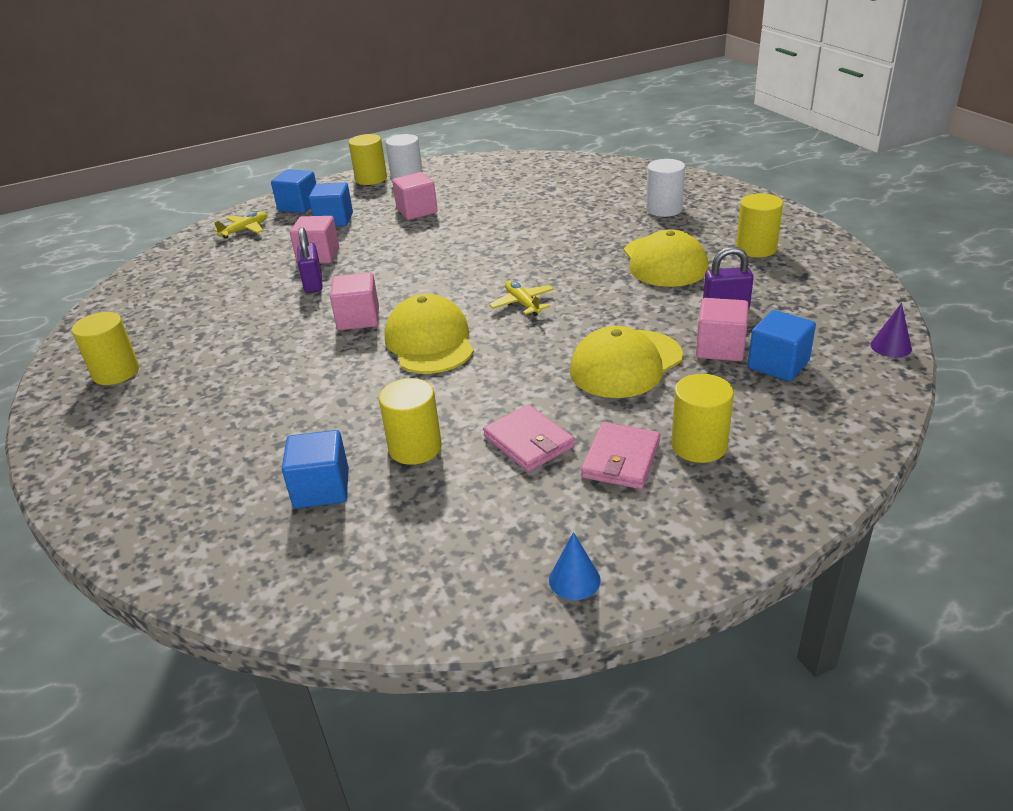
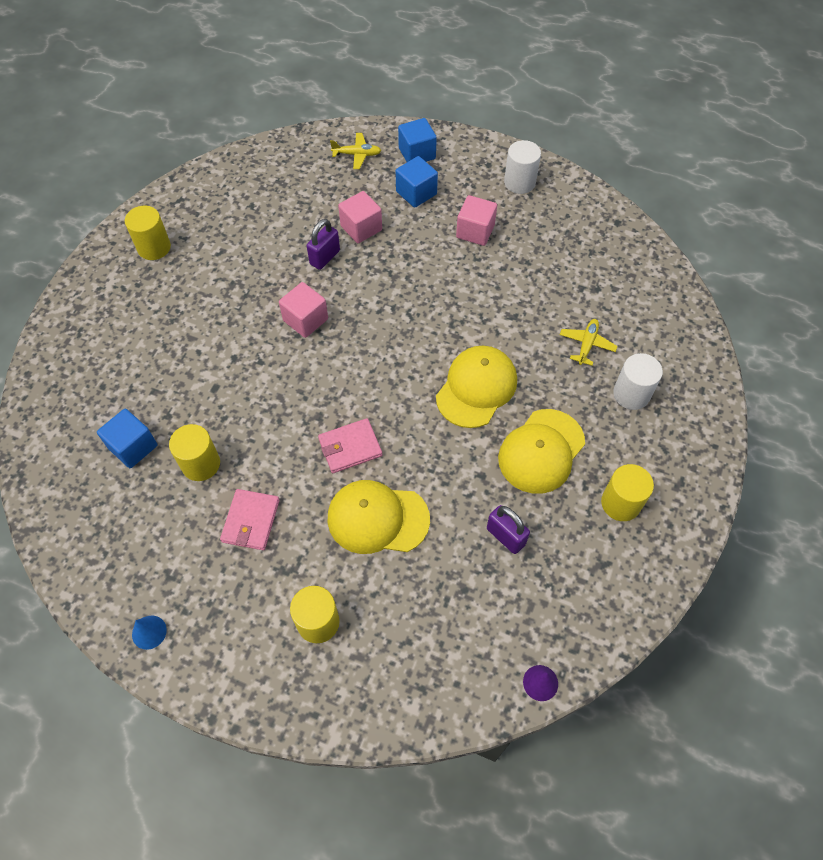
camera: 45 degrees right, 25 degrees up
(371, 179) = (498, 159): yellow cylinder -> none
(429, 341) = (312, 382): yellow cap -> yellow cap (476, 388)
(522, 303) = (403, 401): yellow plane -> yellow plane (586, 344)
(621, 459) = (271, 585): pink wallet -> pink wallet (350, 447)
(720, 348) = (445, 566): pink cube -> none
(778, 365) = (453, 617): blue cube -> none

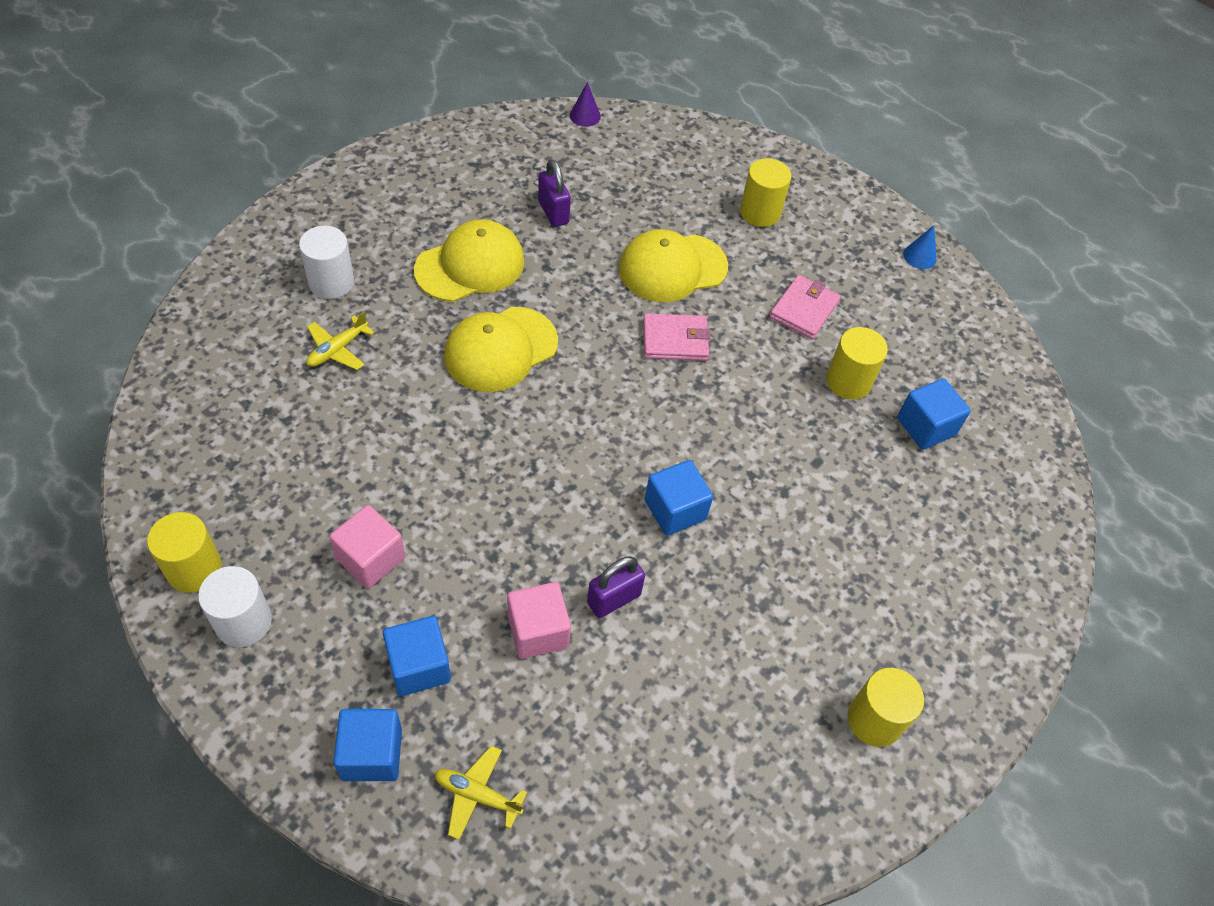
camera: 165 degrees left, 5 degrees down
(305, 320) = (675, 510): pink cube -> blue cube
(377, 518) = (672, 268): yellow cap -> yellow cap turned 135 degrees clockwise
(620, 503) = (424, 198): yellow cylinder -> yellow cylinder (194, 568)

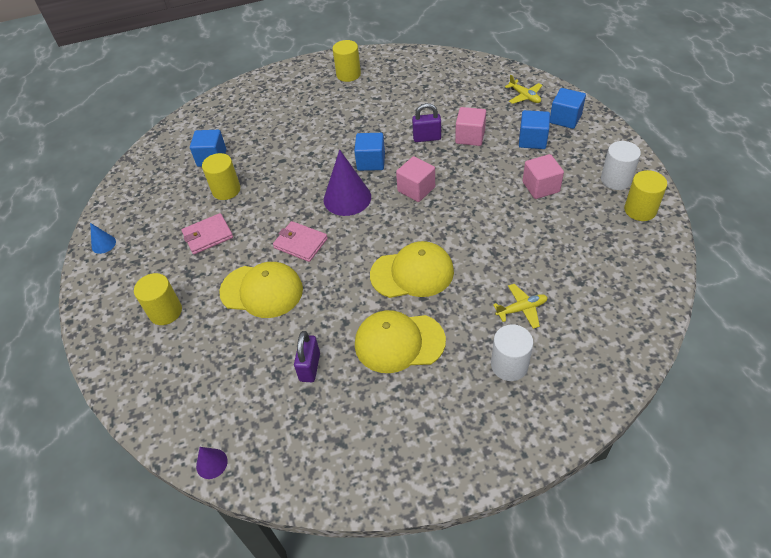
camera: 140 degrees left, 5 degrees down
(570, 482) = (416, 189): none -> pink cube
(664, 429) = (347, 198): none -> purple cone

